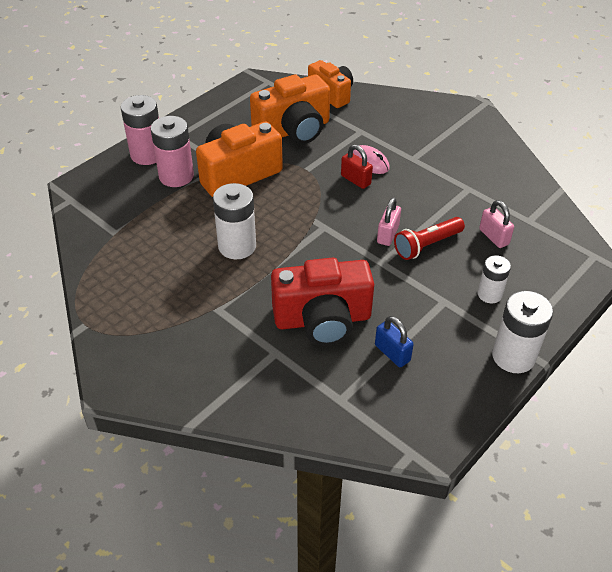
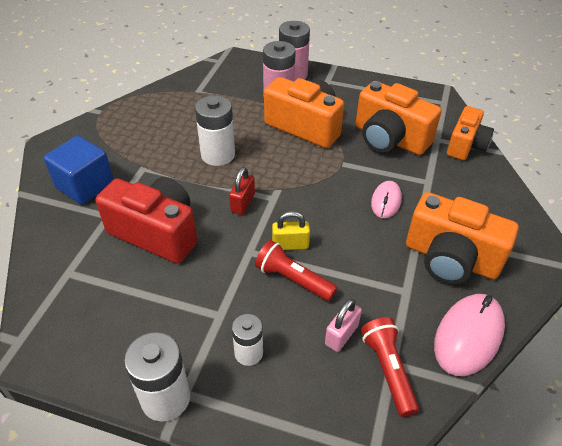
camera: 65 degrees right, 0 degrees up
(215, 363) = (85, 185): none -> blue cube
(322, 319) = (156, 232): red camera -> red camera turned 150 degrees clockwise
(355, 180) = (352, 199): red padlock -> red padlock (243, 203)
(387, 234) = (290, 245): pink padlock -> yellow padlock
(392, 353) = (134, 293): blue padlock -> none
(448, 154) = (450, 259): none -> orange camera
(521, 175) = (468, 336): none -> pink mouse
(533, 224) = (388, 370): none -> red flashlight

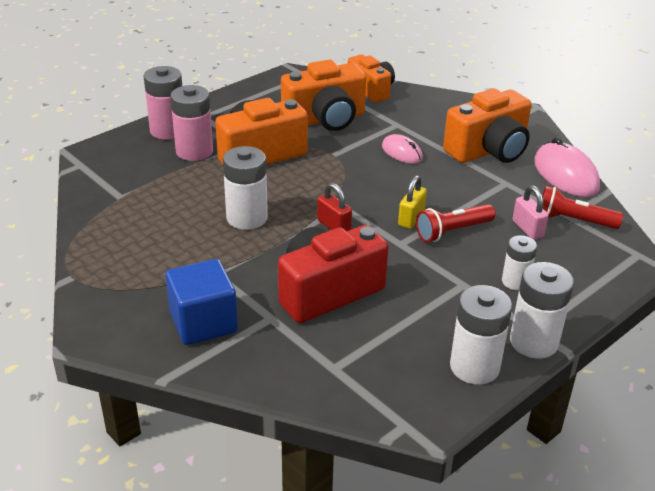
camera: 60 degrees left, 10 degrees down
(109, 363) = (474, 367): none -> white battery

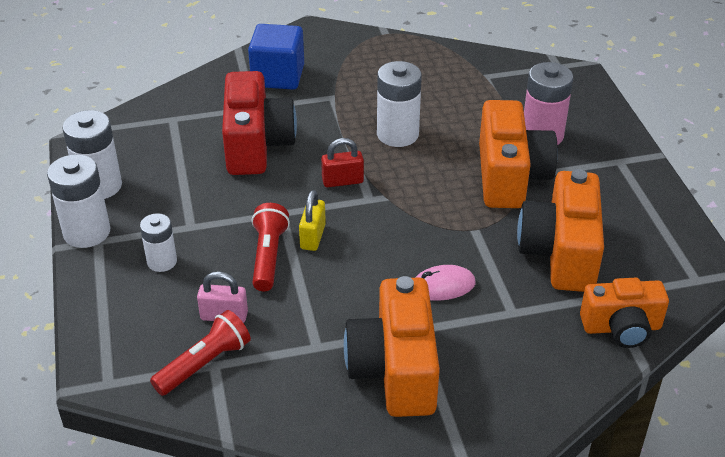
camera: 120 degrees right, 5 degrees up
(168, 130) = (597, 129): pink battery -> none
(411, 218) = (313, 237): yellow padlock -> yellow padlock turned 45 degrees clockwise
(565, 175) = (290, 415): pink mouse -> none

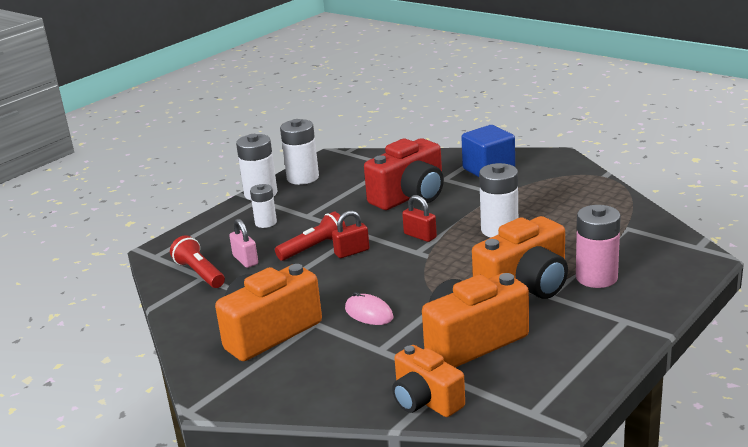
camera: 55 degrees right, 15 degrees down
(204, 364) = (200, 273): red flashlight -> red flashlight turned 135 degrees counterclockwise
(313, 237) = (352, 252): yellow padlock -> red padlock

